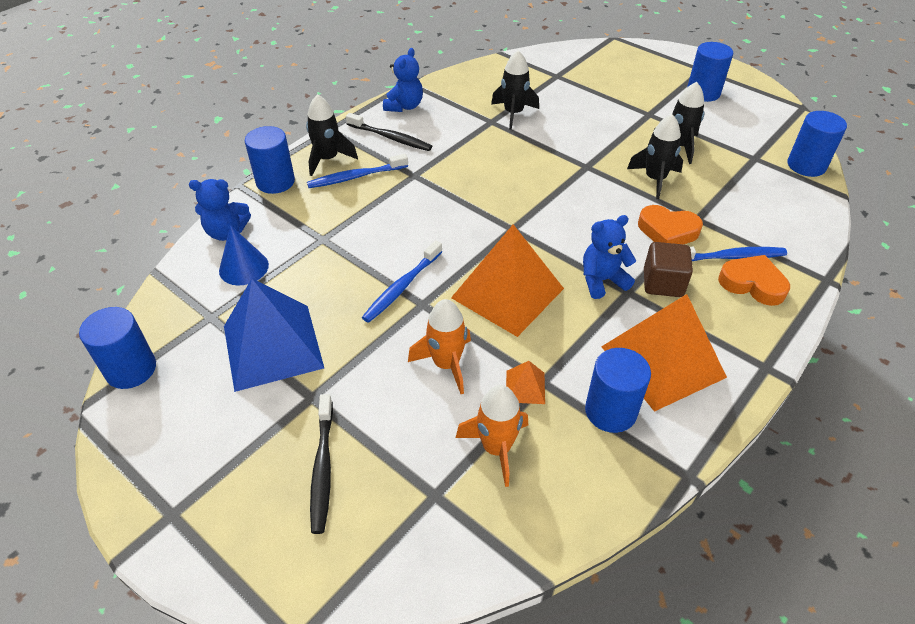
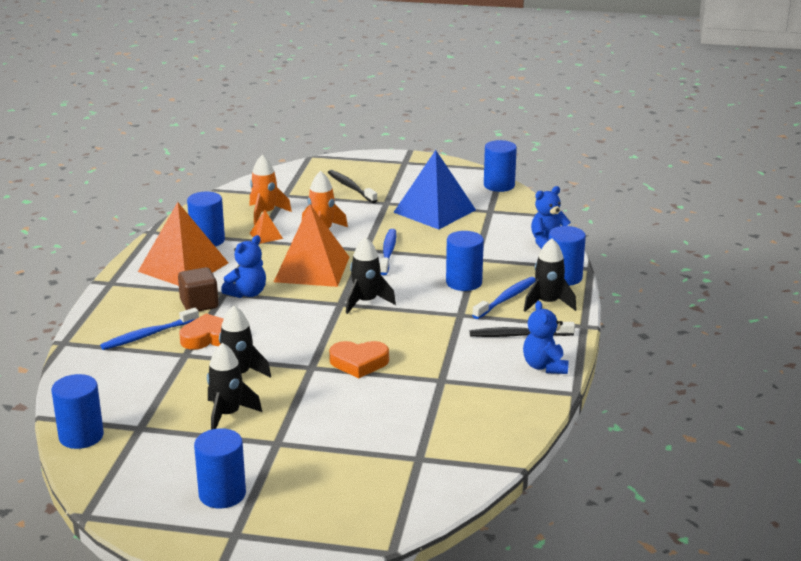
camera: 150 degrees right, 20 degrees down
(243, 267) = (506, 232): blue cone -> none
(371, 210) = (464, 282): none -> blue cylinder
(513, 113) = (426, 395): black rocket -> black rocket (366, 302)
(752, 284) = (127, 323): orange heart -> orange heart (359, 363)

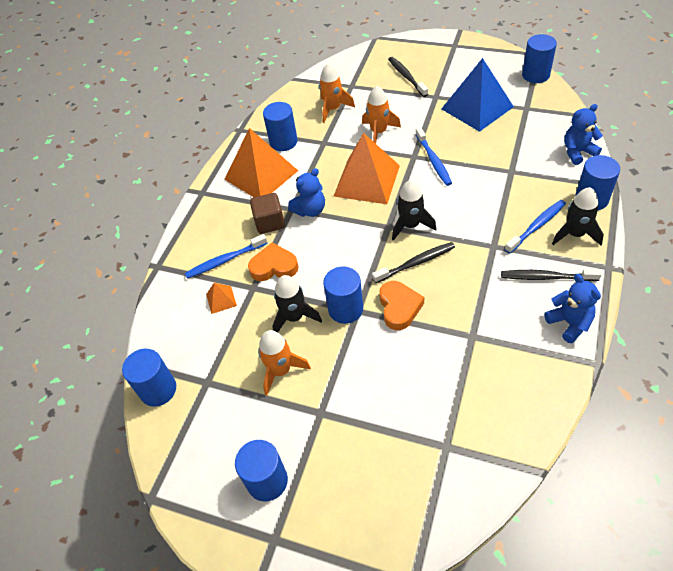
camera: 15 degrees right, 25 degrees up
(227, 415) = (281, 370): black rocket -> orange rocket
(266, 236) = (331, 137): orange pyramid -> orange pyramid (221, 299)
(359, 363) = (399, 307): orange heart -> orange heart turned 105 degrees counterclockwise
(375, 329) = (416, 263): none -> black toothbrush
(388, 252) = (433, 161): blue toothbrush -> blue toothbrush turned 150 degrees clockwise
(464, 282) = (498, 203): blue cylinder -> blue cylinder (345, 309)
(544, 366) = (569, 323): blue teddy bear -> blue teddy bear turned 150 degrees clockwise

